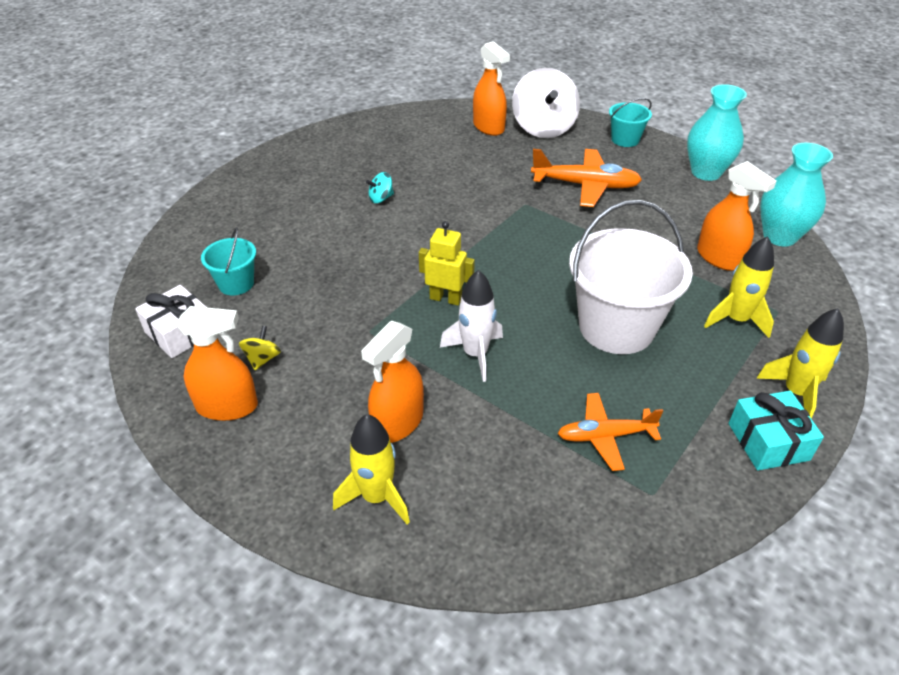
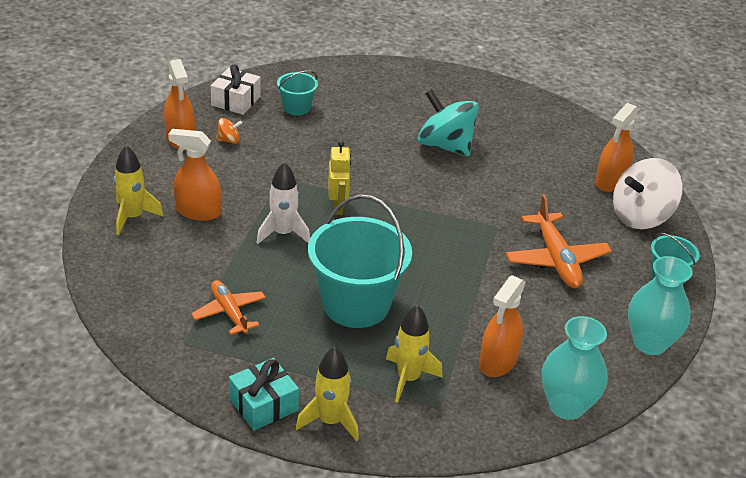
camera: 65 degrees right, 5 degrees down
(262, 359) = (229, 140): yellow spinning top -> orange spinning top
(381, 198) = (445, 146): turquoise spinning top -> turquoise spinning top, size x2.35
(616, 327) = (356, 304): white bucket -> turquoise bucket

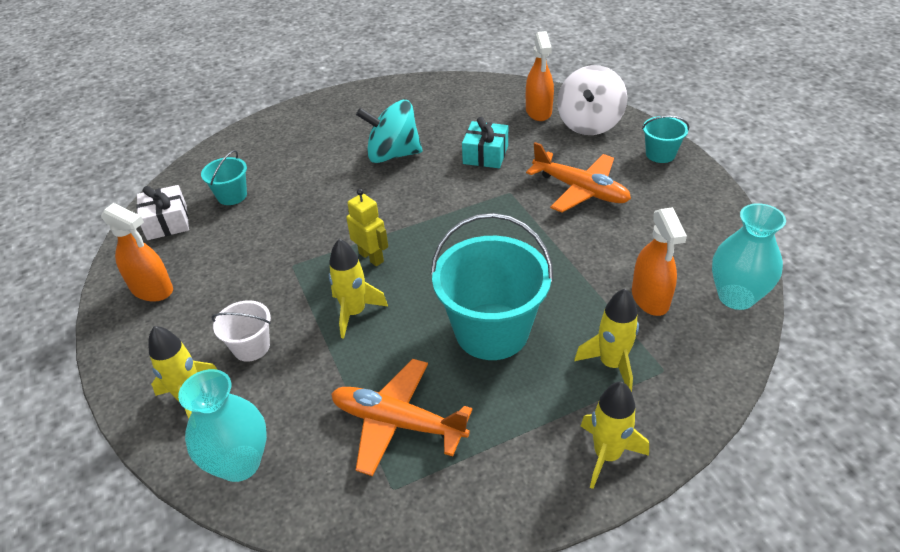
camera: 35 degrees left, 5 degrees up
(198, 212) = (251, 347): orange spray bottle -> white bucket
(229, 140) = (202, 261): orange spinning top -> none
(229, 312) = (397, 422): orange plane -> orange plane, size x1.52
(263, 404) = (537, 488): turquoise gift -> turquoise gift (485, 155)
(283, 233) = (354, 312): white rocket -> yellow rocket
(650, 343) = (716, 209): turquoise vase -> turquoise vase (240, 463)

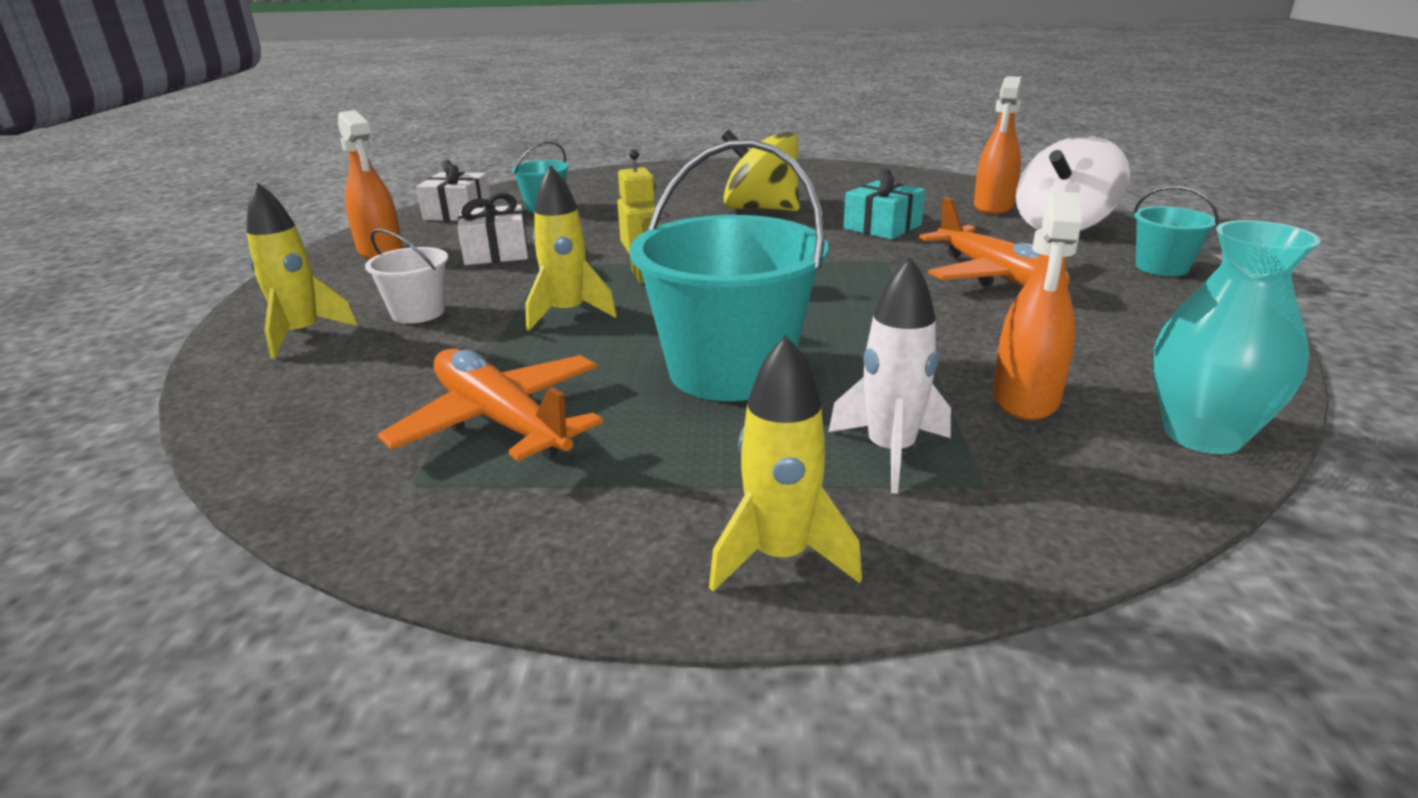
camera: 25 degrees right, 15 degrees down
(240, 463) = (274, 400): turquoise vase -> none
(245, 263) = (496, 252): none -> white gift
(393, 154) = (760, 209): turquoise spinning top -> yellow spinning top
(611, 364) = (890, 452): yellow rocket -> white rocket

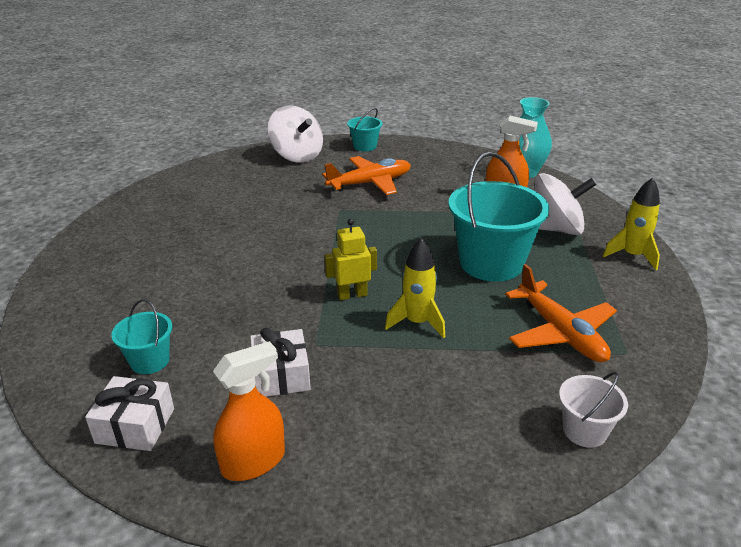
camera: 90 degrees left, 5 degrees up
(302, 335) = (458, 458): yellow rocket -> none
(418, 312) = (414, 397): white bucket -> white bucket (584, 430)
(500, 421) = (560, 333): orange plane -> orange plane turned 75 degrees counterclockwise
(760, 209) = (217, 245): yellow spinning top -> none
(882, 227) = (278, 204): turquoise gift -> none
(890, 452) = (555, 229): white rocket -> white spinning top
(993, 207) = (253, 168): orange spray bottle -> none

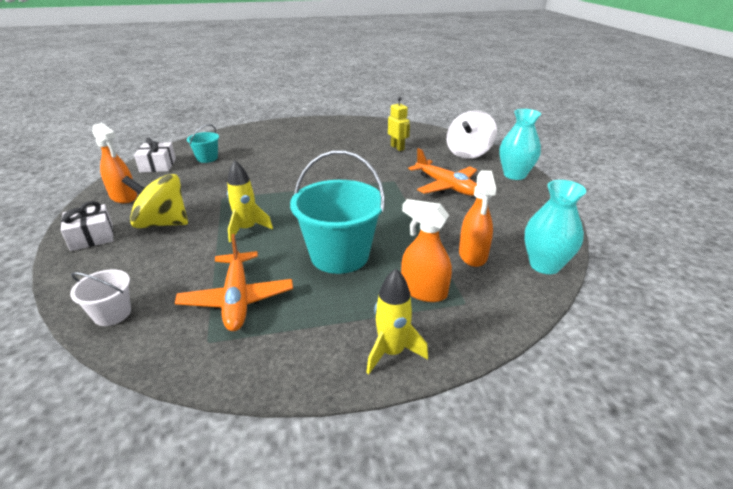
camera: 75 degrees right, 0 degrees up
(281, 375) = (192, 192): white gift -> white gift (92, 237)
(352, 295) = (277, 201): yellow robot -> yellow robot (397, 147)
(365, 146) = (514, 175): turquoise bucket -> turquoise vase
(373, 402) = (162, 223): none -> yellow spinning top
(555, 229) = (423, 291): white spinning top -> orange spray bottle
(560, 333) = (237, 299): orange plane -> orange plane turned 60 degrees counterclockwise

